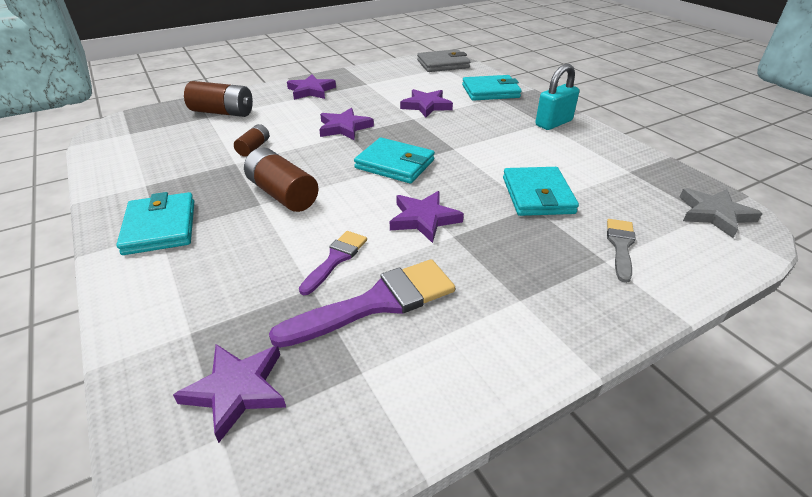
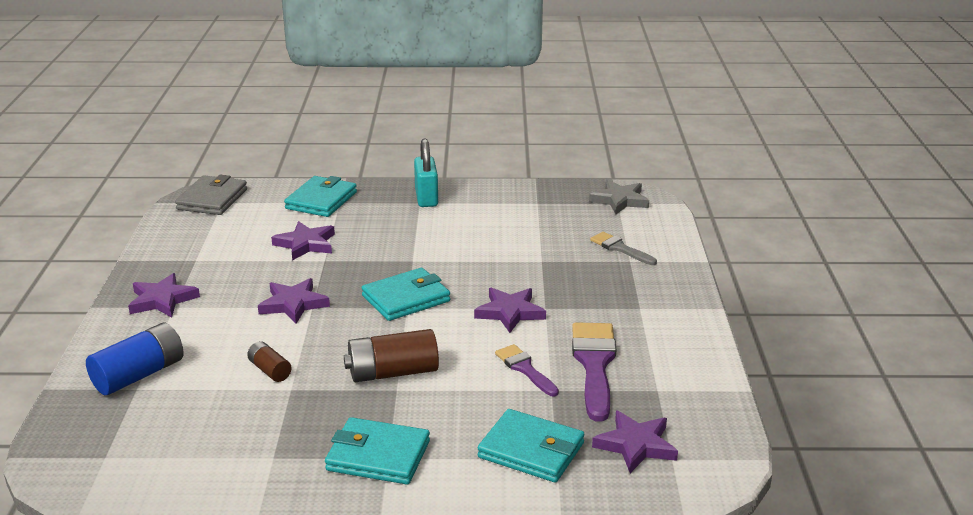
camera: 60 degrees left, 10 degrees down
(222, 112) = (139, 375): brown battery -> blue battery
(537, 195) = (529, 252): turquoise wallet -> turquoise wallet (531, 450)

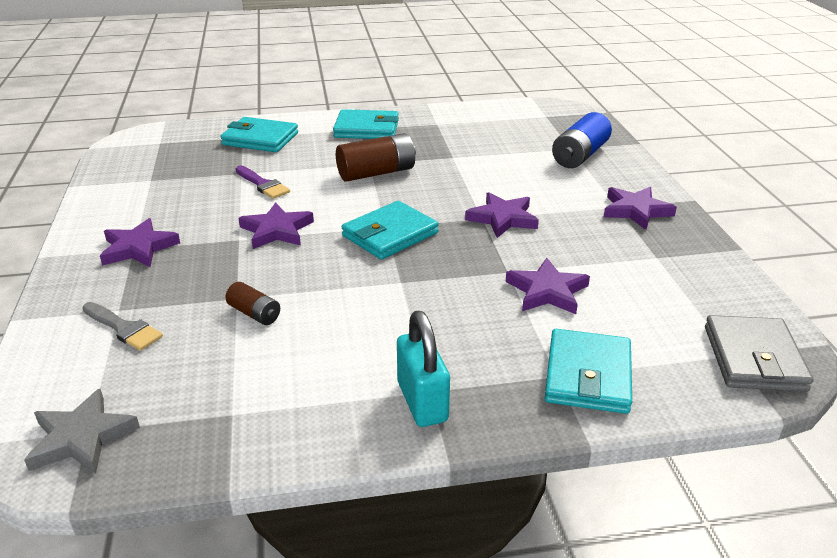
camera: 170 degrees right, 5 degrees up
(270, 370) = (479, 166): brown battery -> brown battery (254, 313)
(594, 364) = (199, 192): purple brush -> none
(635, 445) = (183, 147): purple star -> purple star (138, 248)

